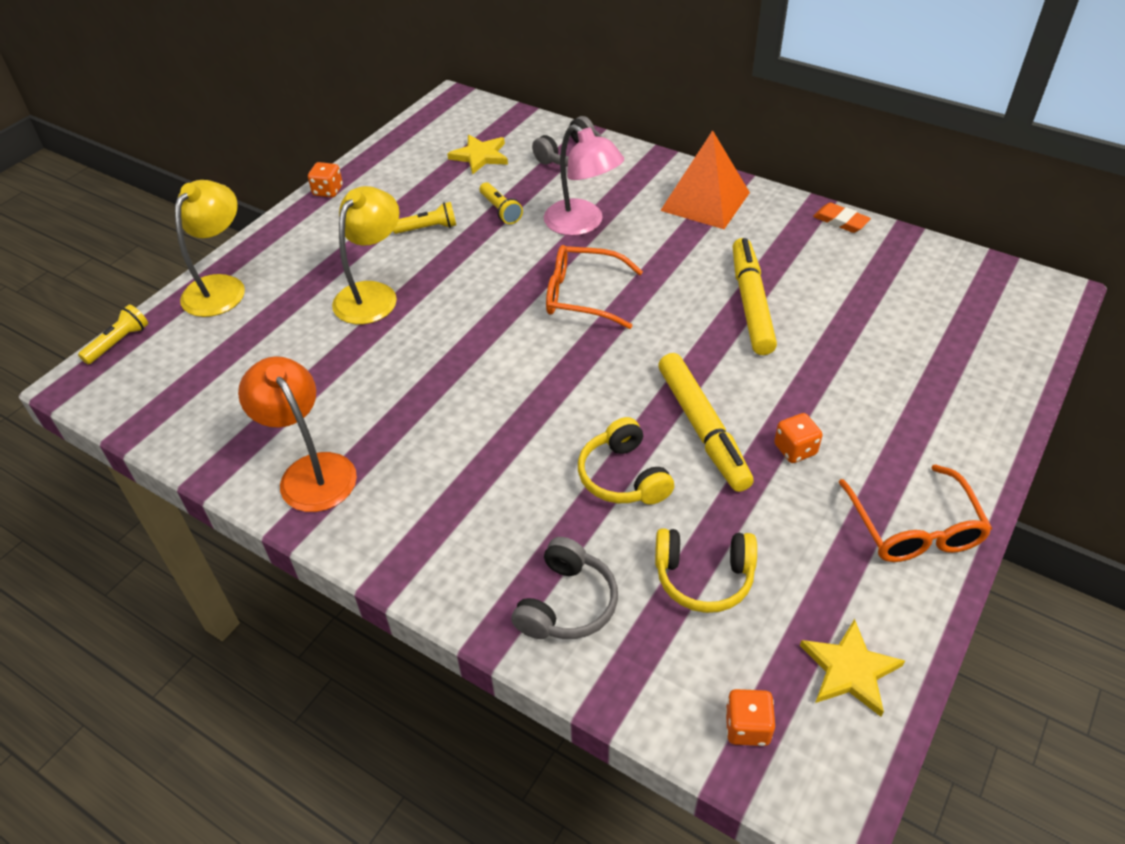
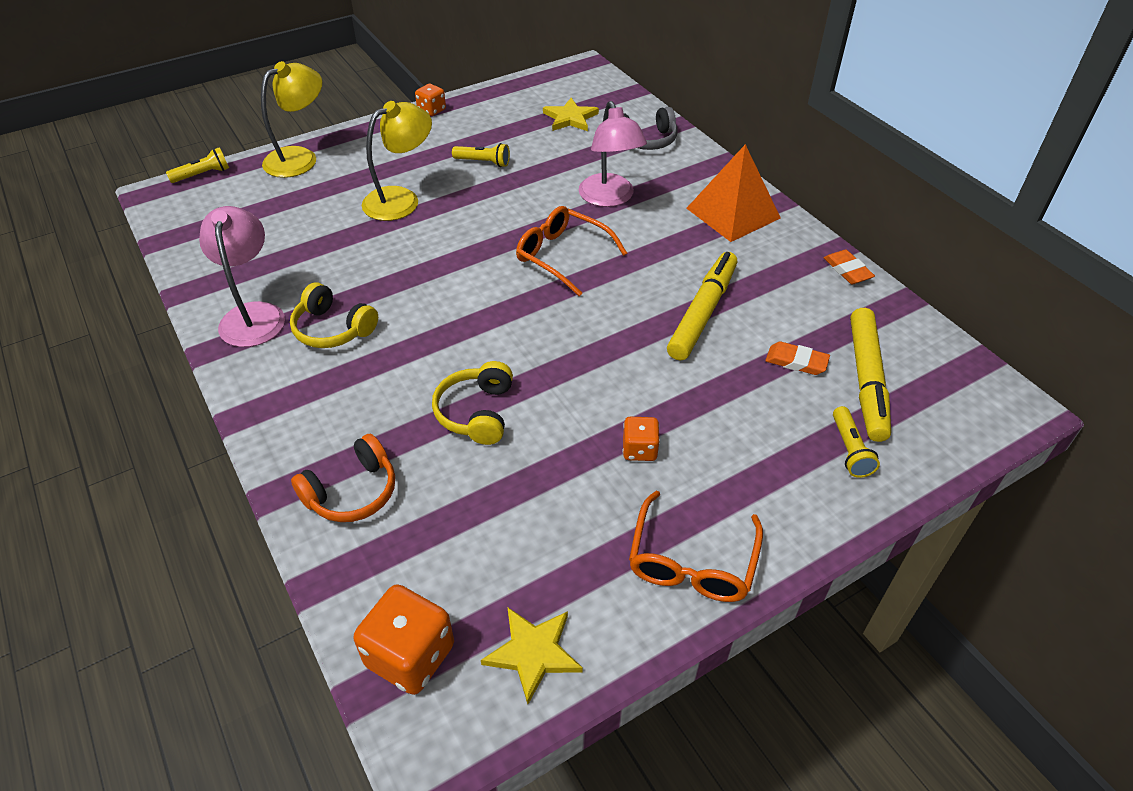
camera: 25 degrees right, 0 degrees up
(311, 471) = (253, 314): orange lamp -> pink lamp
(500, 210) = (551, 166): yellow flashlight -> yellow flashlight (849, 450)
(567, 603) = (352, 492): grey headphones -> orange headphones
(702, 428) = (573, 400): yellow marker -> yellow marker (866, 380)
(703, 577) = (474, 520): yellow headphones -> yellow headphones (333, 329)
(747, 727) = (410, 655): orange dice -> orange dice, size x1.74
(861, 318) = (796, 361): none -> orange eraser

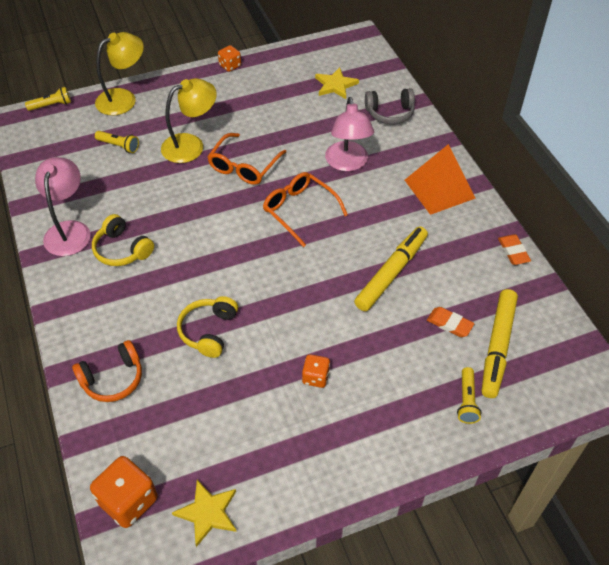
camera: 10 degrees right, 5 degrees up
(483, 162) = (259, 119): yellow flashlight -> yellow flashlight (119, 146)
(692, 561) = (330, 466): orange glasses -> orange glasses (244, 166)

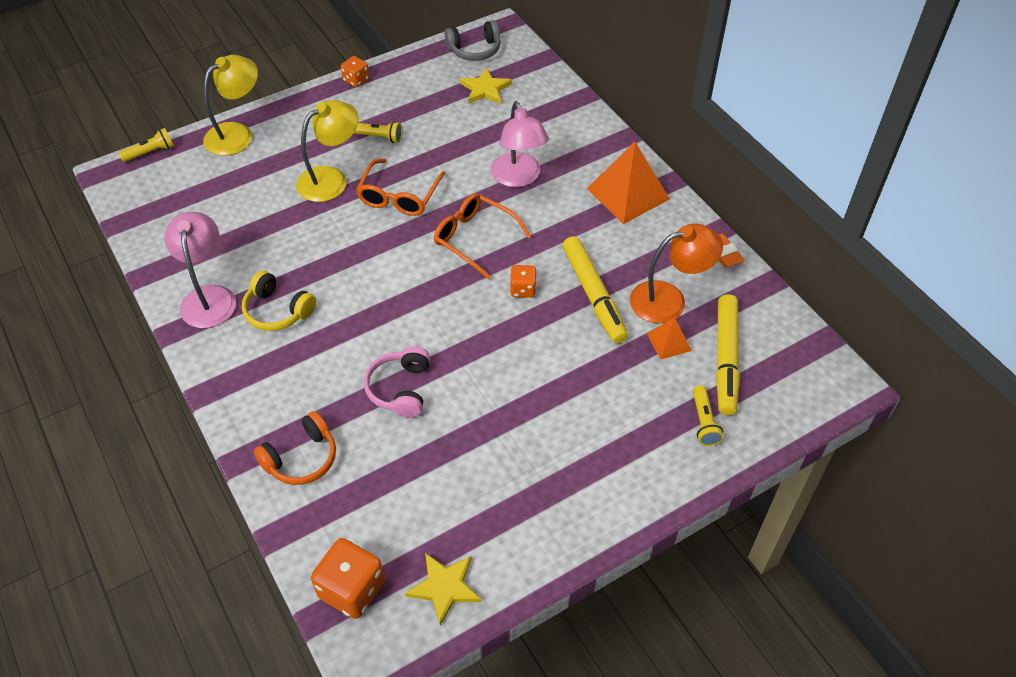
camera: 10 degrees left, 0 degrees up
(119, 146) = (244, 191): yellow flashlight -> yellow flashlight (378, 137)
(208, 331) = (400, 389): yellow headphones -> pink headphones
(315, 377) = (533, 422): orange dice -> orange dice (523, 289)
(390, 113) = (554, 114): grey headphones -> grey headphones (474, 50)
(391, 273) = (593, 295): yellow marker -> yellow marker turned 135 degrees clockwise
(449, 324) = (669, 342): orange eraser -> orange pyramid
(457, 286) = (669, 300): none -> orange lamp

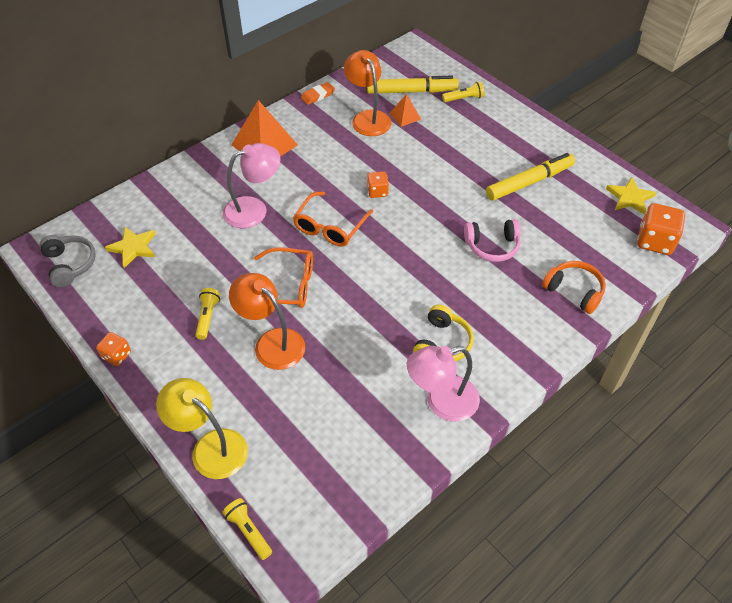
camera: 100 degrees left, 0 degrees up
(331, 179) = (272, 342): yellow lamp -> orange lamp
(593, 295) = (373, 154): yellow marker -> yellow marker (529, 182)

